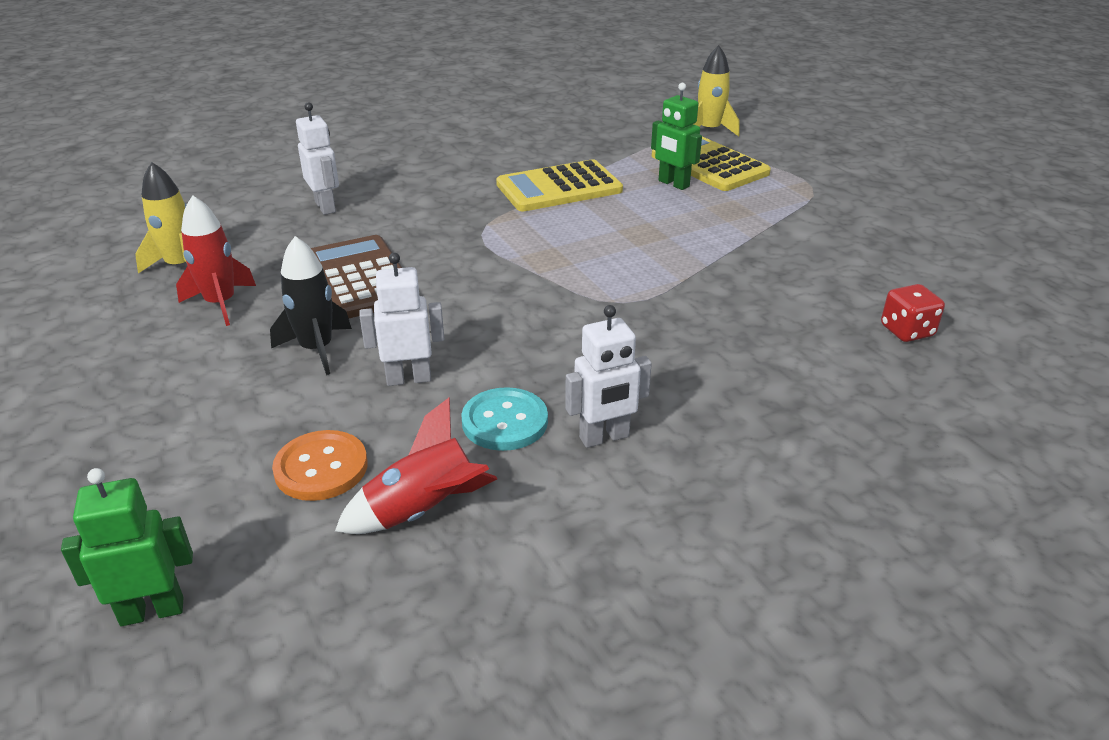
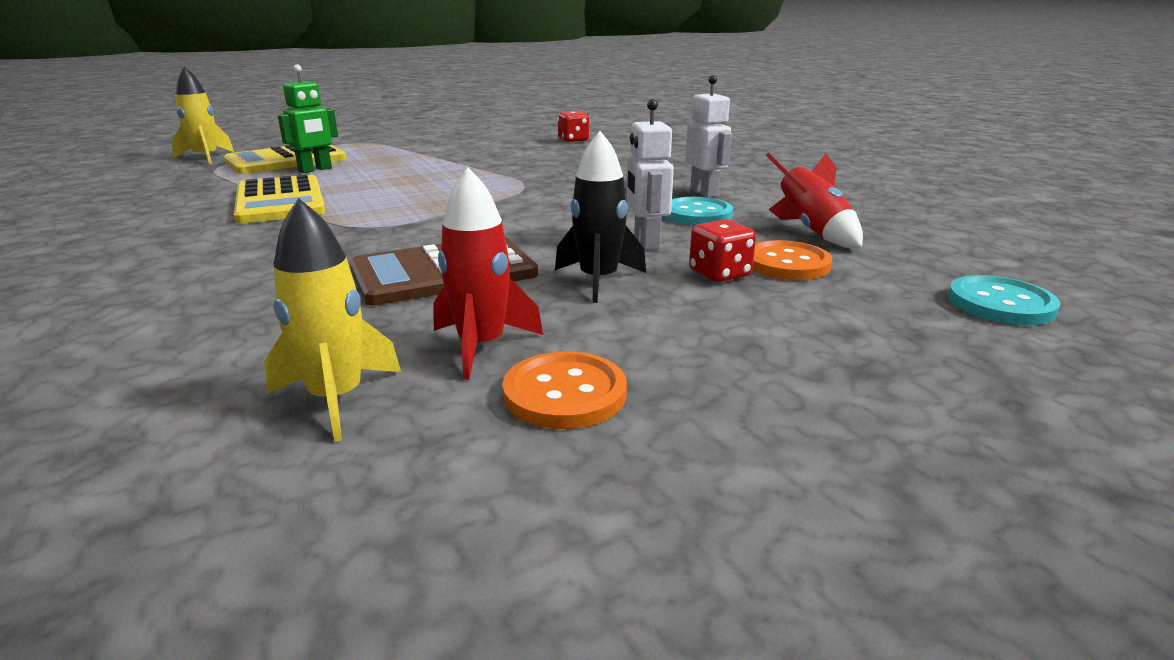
camera: 90 degrees left, 10 degrees down
(141, 335) = (564, 393): none -> orange button
(152, 611) = (1000, 304): green robot -> turquoise button
(308, 418) = (719, 274): none -> red dice
(326, 207) = (202, 307): white robot -> none

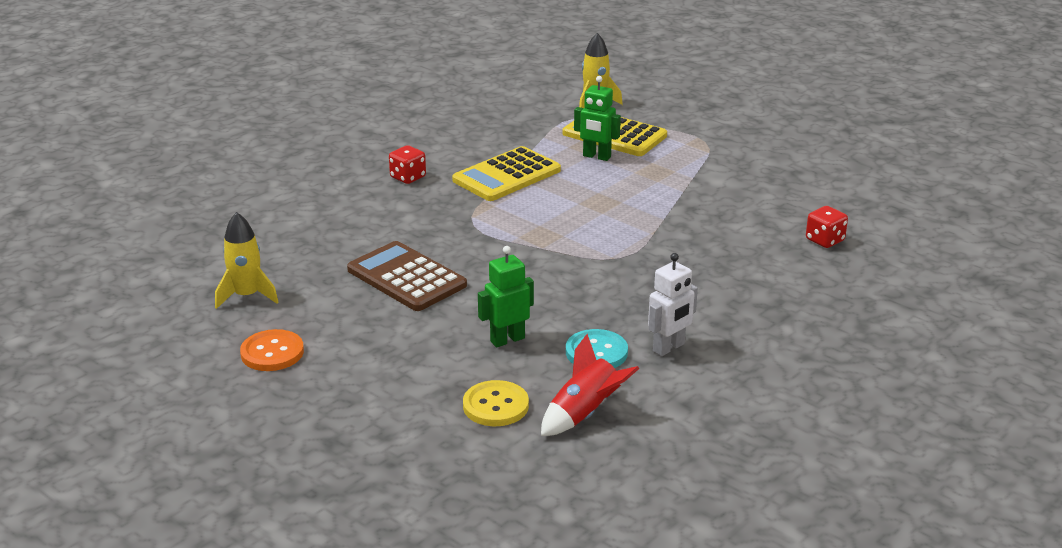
camera: 70 degrees right, 5 degrees up
(481, 346) = (312, 317): red rocket -> none
(598, 280) = (421, 334): black rocket -> none
(646, 242) = (507, 340): white robot -> green robot
(719, 274) = (458, 379): red dice -> red dice (408, 177)
(786, 263) = (495, 406): orange button -> yellow button
(1000, 304) = (461, 502): turquoise button -> none

